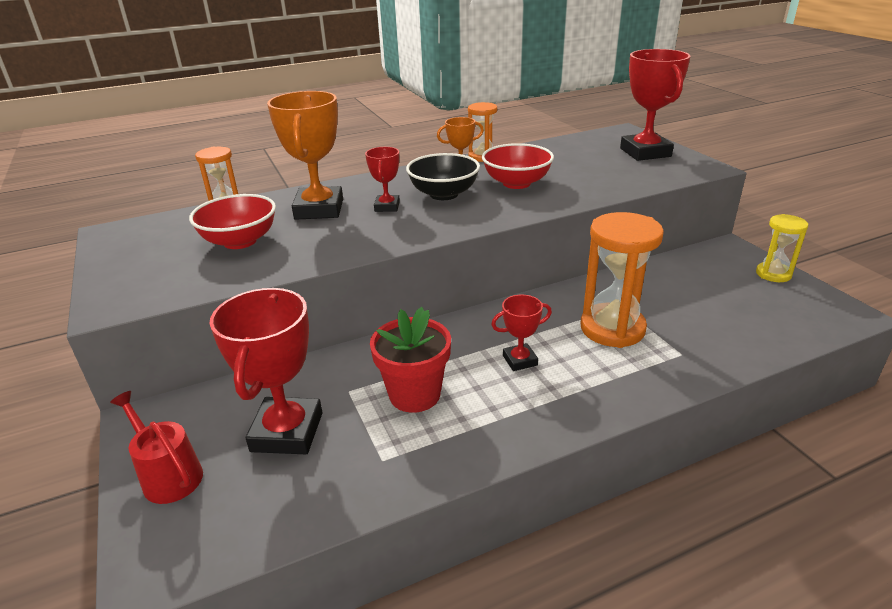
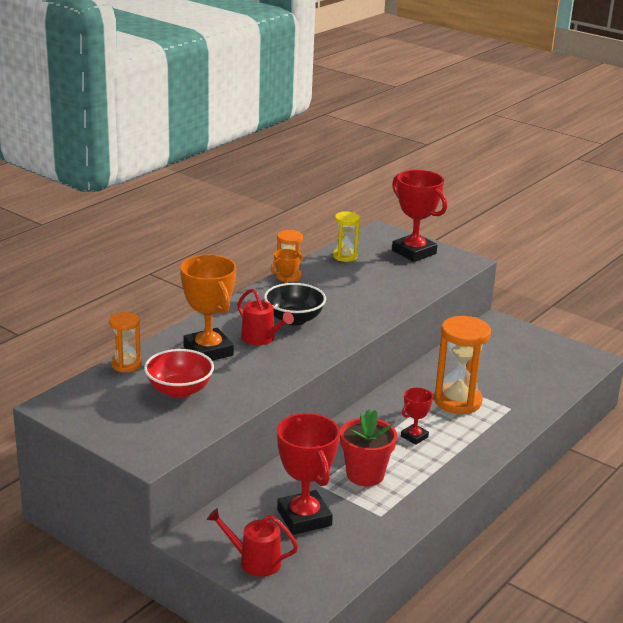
camera: 30 degrees left, 5 degrees down
(387, 206) = (261, 338): red trophy -> red watering can
(516, 183) = (341, 299): red bowl -> none
(773, 274) = (536, 338): yellow hourglass -> yellow hourglass (345, 256)

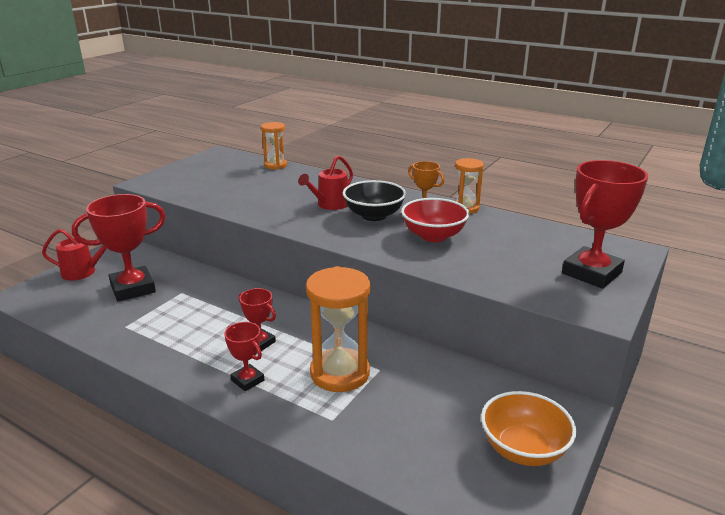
camera: 85 degrees right, 0 degrees up
(179, 390) = (237, 183): red bowl -> red bowl (433, 236)
(208, 351) = (302, 188): orange trophy -> none
(255, 561) = (83, 272): red watering can -> red watering can turned 75 degrees clockwise
(345, 256) = (538, 232): yellow hourglass -> none
(365, 475) = (192, 315): red flower pot -> none
(467, 443) = (247, 380): none -> red trophy
(533, 345) = (523, 449): none -> orange bowl

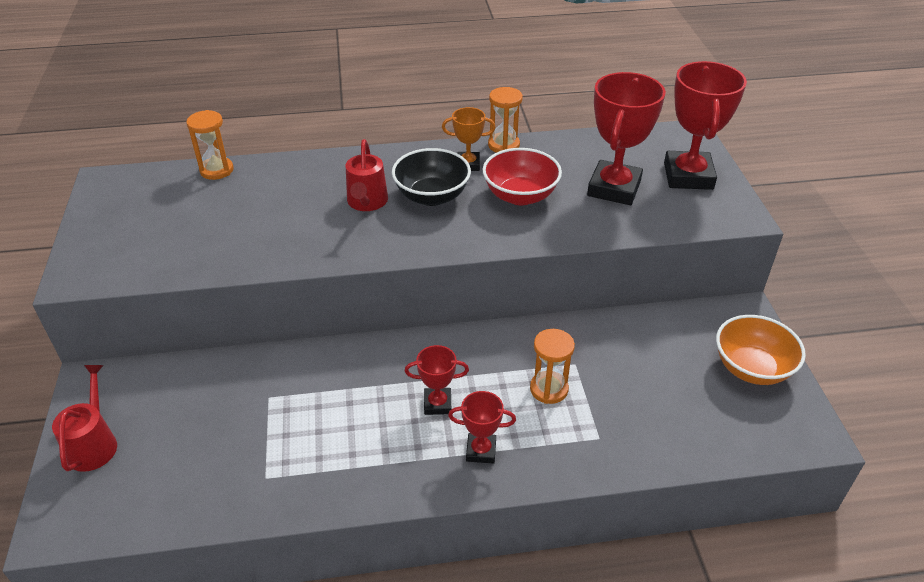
camera: 40 degrees left, 15 degrees up
(83, 272) = (94, 444): red watering can -> red watering can turned 45 degrees counterclockwise
(133, 288) = (200, 427): red trophy -> red trophy (614, 188)
(340, 373) = (549, 389): orange hourglass -> orange hourglass, size x0.58

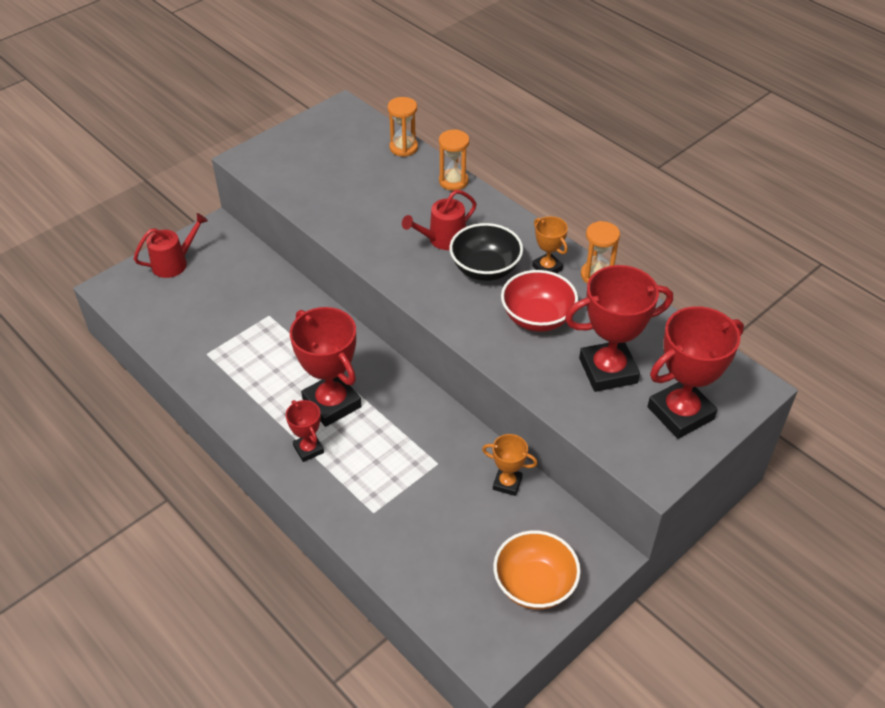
camera: 55 degrees right, 5 degrees up
(437, 404) = (332, 403): red trophy -> red trophy, size x1.92
(549, 389) = (397, 459): orange hourglass -> orange hourglass (453, 181)
(632, 331) = (507, 483): none -> orange trophy

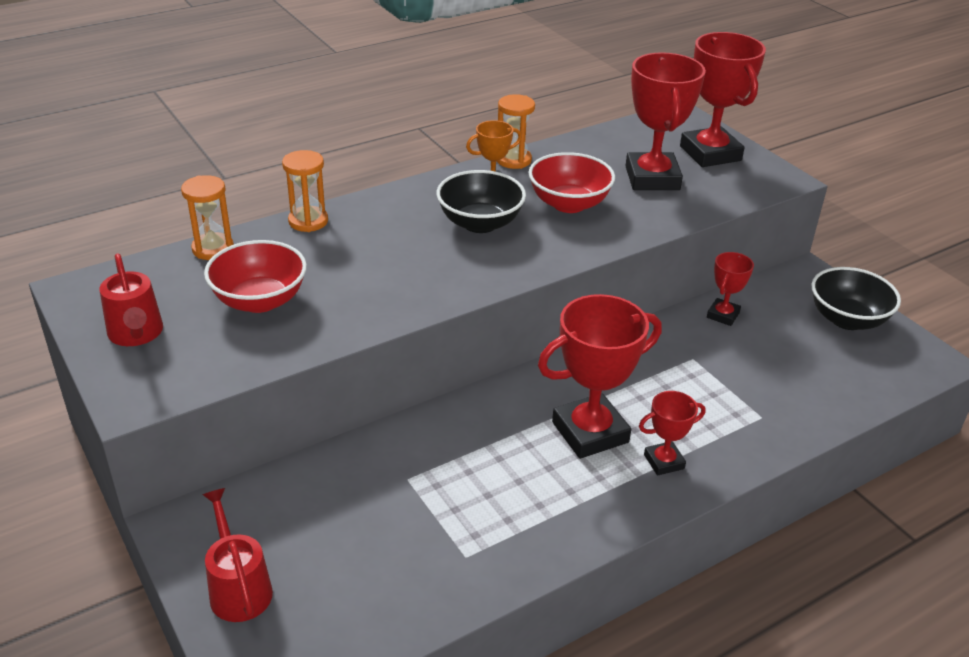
camera: 80 degrees left, 10 degrees down
(351, 182) = (260, 300): none -> red bowl
(443, 239) = (416, 244): red watering can -> red watering can (136, 334)
(507, 483) = (723, 315): orange trophy -> red trophy
(534, 585) = (847, 319): orange bowl -> black bowl

